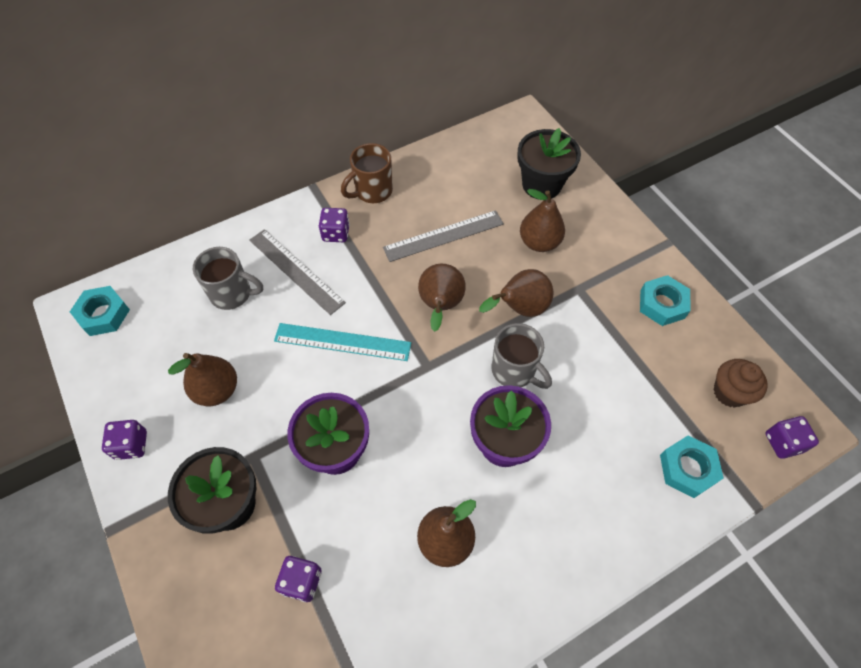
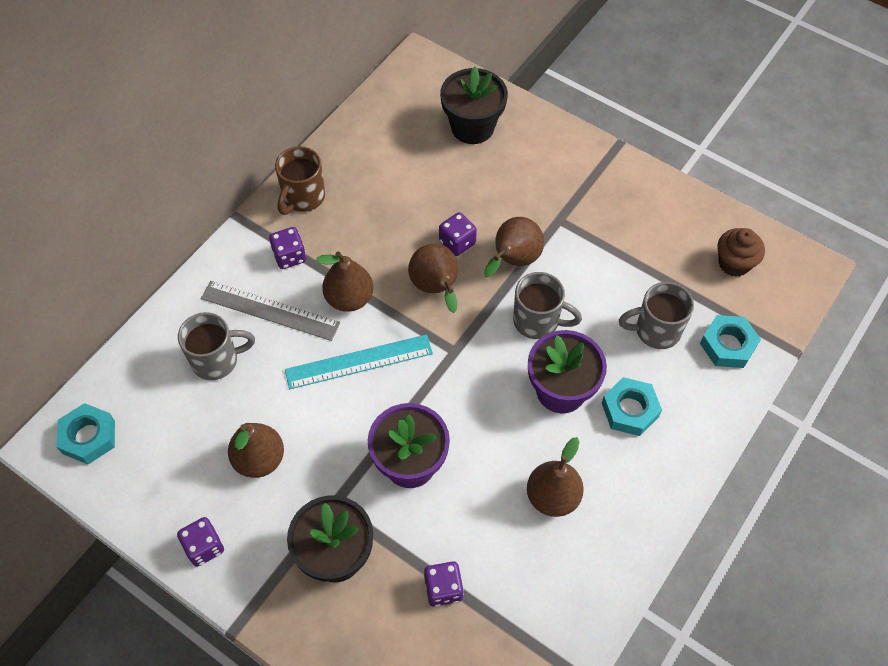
camera: 25 degrees left, 0 degrees up
(443, 236) = (402, 217): grey ruler -> none
(539, 242) = (499, 188): brown pear -> brown pear (349, 298)
(621, 425) = (656, 330): none -> grey mug
(662, 304) = (641, 205): turquoise nut -> turquoise nut (630, 410)
(783, 443) = (795, 289): purple dice -> purple dice (457, 242)

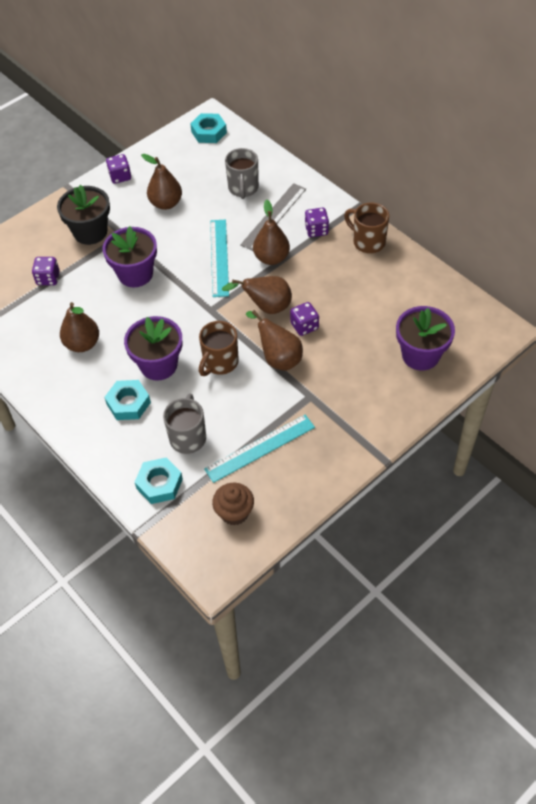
camera: 105 degrees right, 5 degrees down
(472, 127) = (420, 355): black flower pot -> purple flower pot
(537, 321) = (220, 363): grey mug -> brown mug
(645, 255) = (260, 448): none -> turquoise ruler

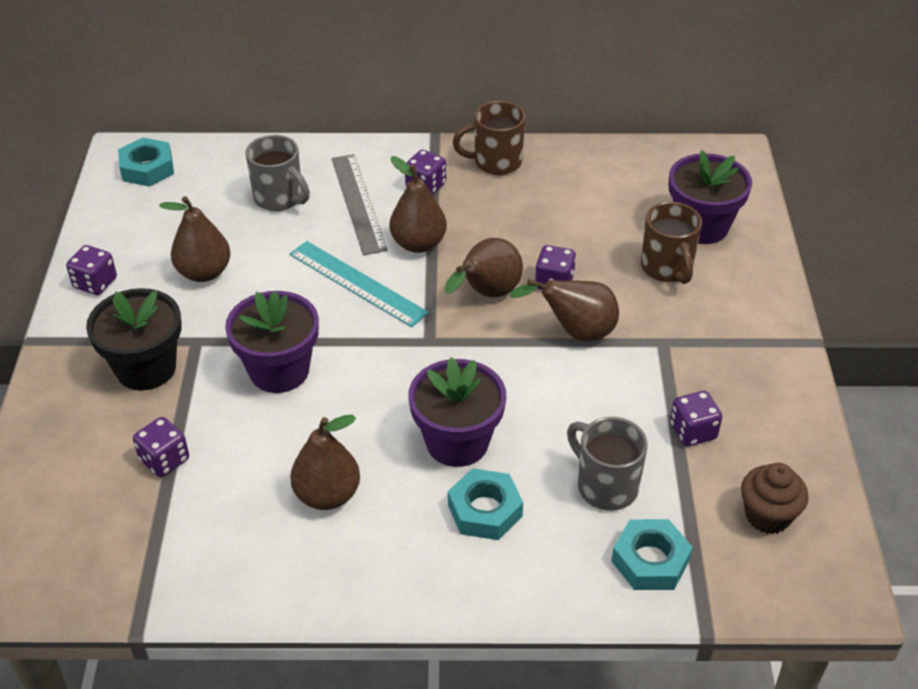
camera: 50 degrees left, 10 degrees down
(220, 363) = (522, 385): brown mug -> brown mug (667, 268)
(260, 448) = (693, 431): turquoise ruler -> purple dice

